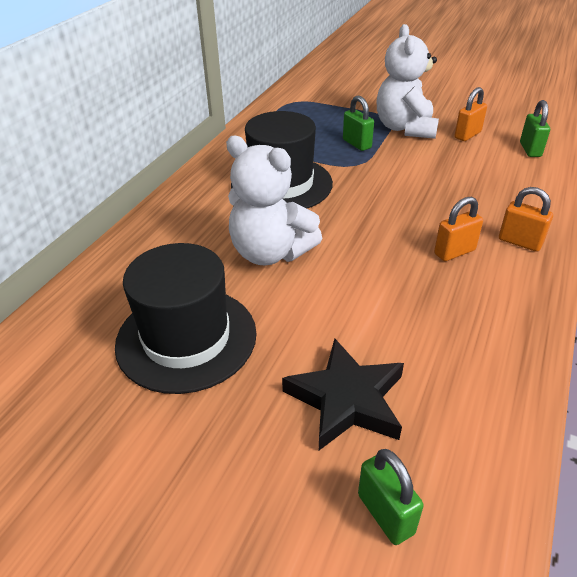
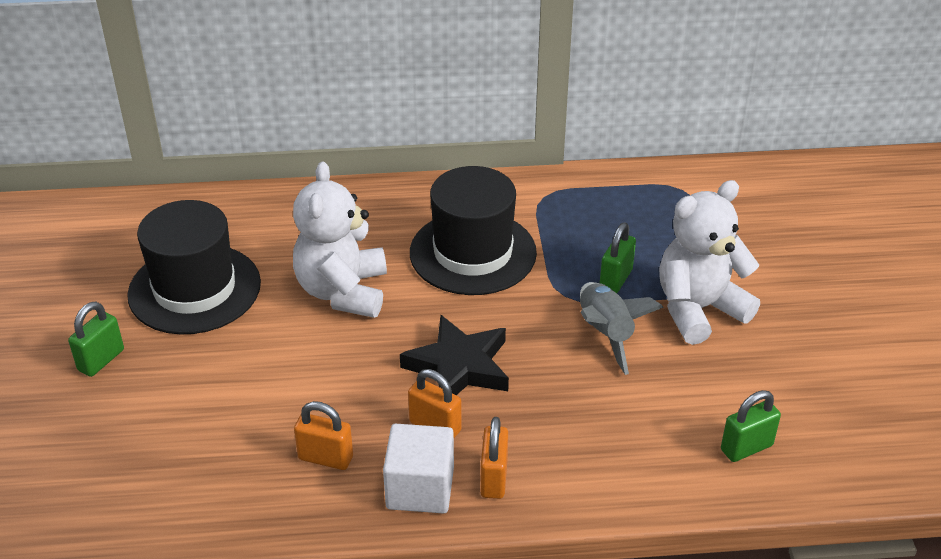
camera: 60 degrees right, 0 degrees up
(346, 400) = (172, 410): black star -> black star (459, 366)
(385, 513) = (69, 467): green padlock -> green padlock (101, 360)
(404, 162) = (606, 334): none -> grey rocket
(467, 135) = (734, 374): orange padlock -> orange padlock (325, 458)
(516, 277) = (420, 488): none -> white cube

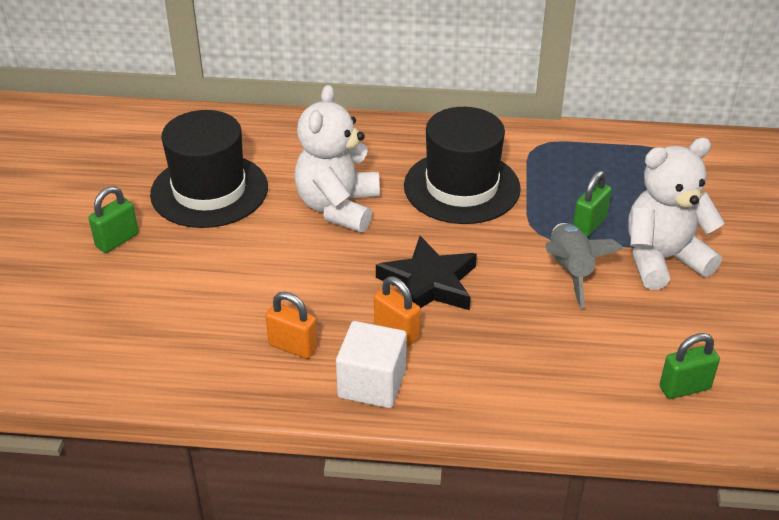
camera: 10 degrees right, 0 degrees up
(494, 478) = (441, 384): orange padlock -> none

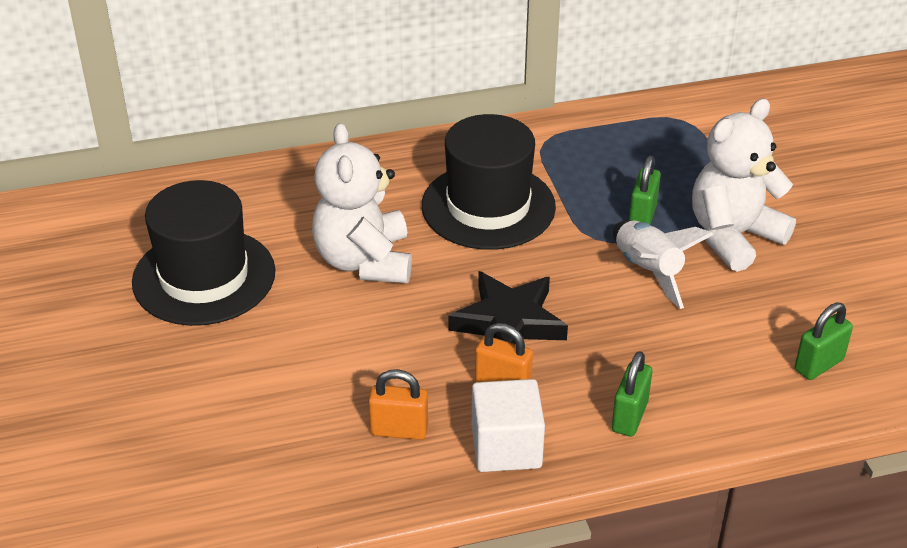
camera: 20 degrees left, 0 degrees up
(117, 240) = (126, 362): green padlock -> green padlock (629, 417)
(570, 271) = (648, 271): grey rocket -> white rocket

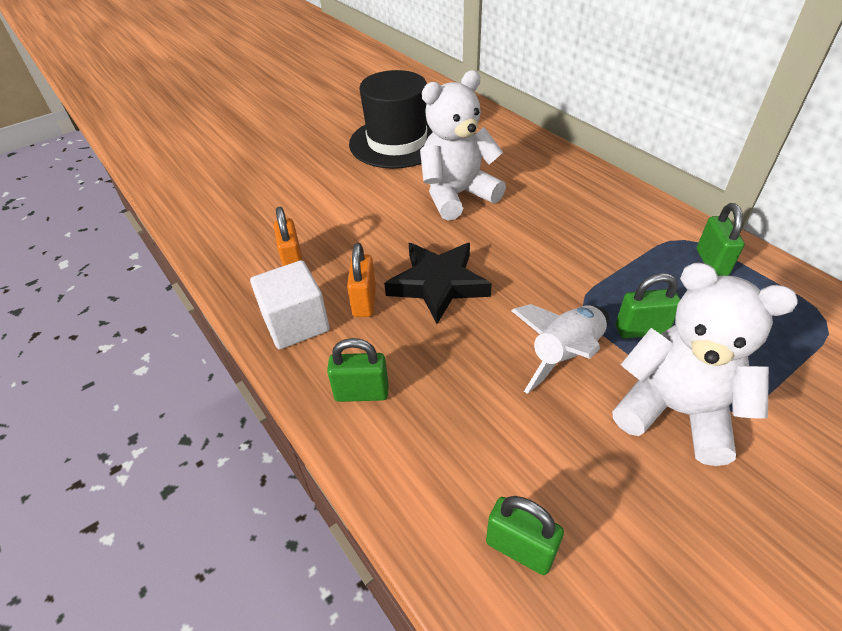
camera: 70 degrees right, 5 degrees up
(488, 206) = (568, 233): black hat -> none
(584, 141) = (711, 262): none -> green padlock

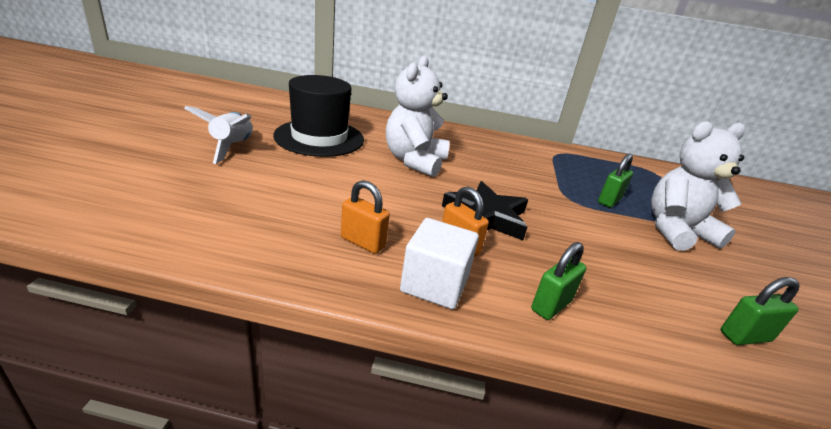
camera: 50 degrees left, 15 degrees down
(565, 355) = (603, 227): white rocket -> white rocket (232, 147)
(711, 262) = (584, 160): green padlock -> none

